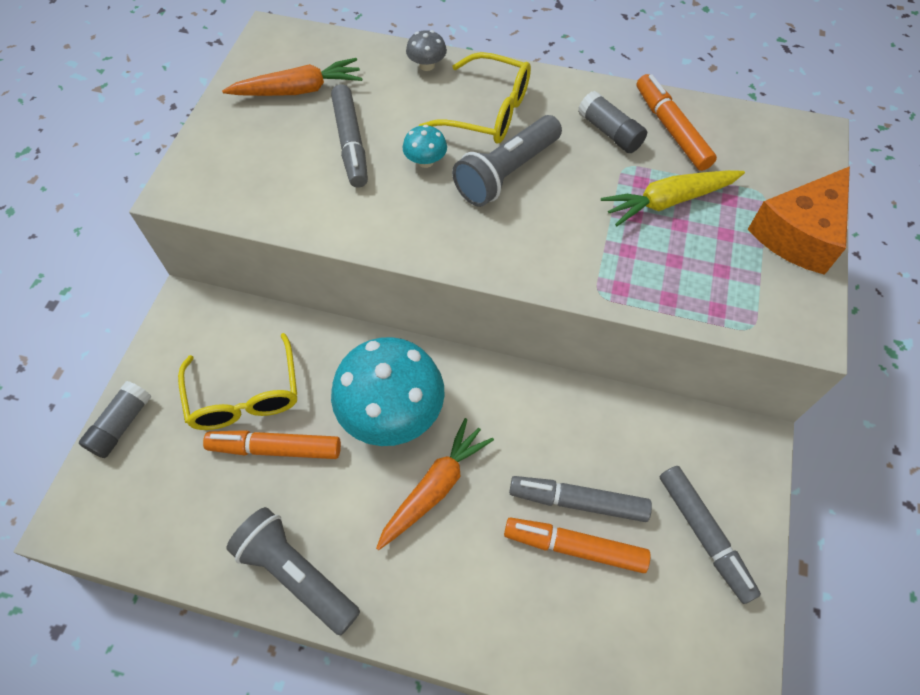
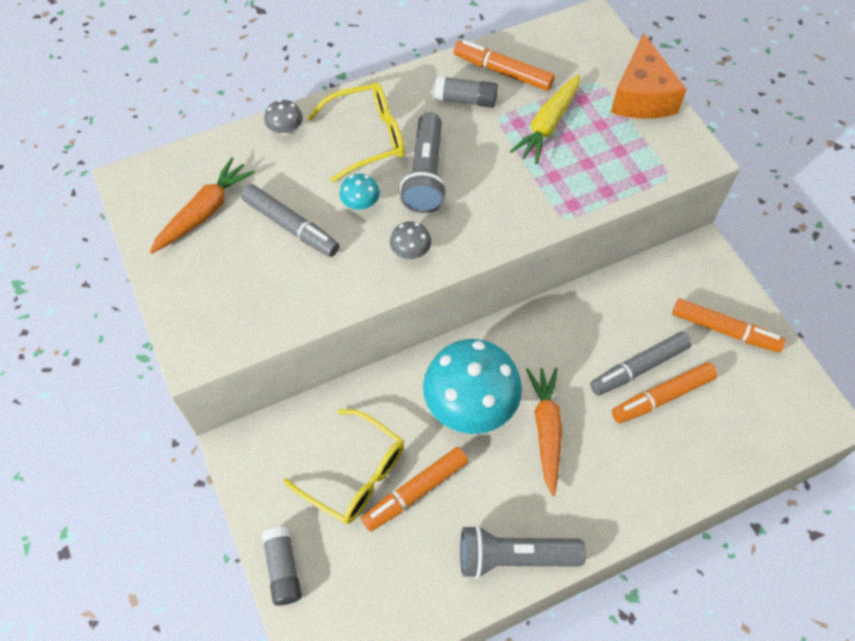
camera: 40 degrees left, 0 degrees up
(426, 228) = (410, 251): none -> grey mushroom
(704, 535) = (724, 330): grey marker -> orange marker

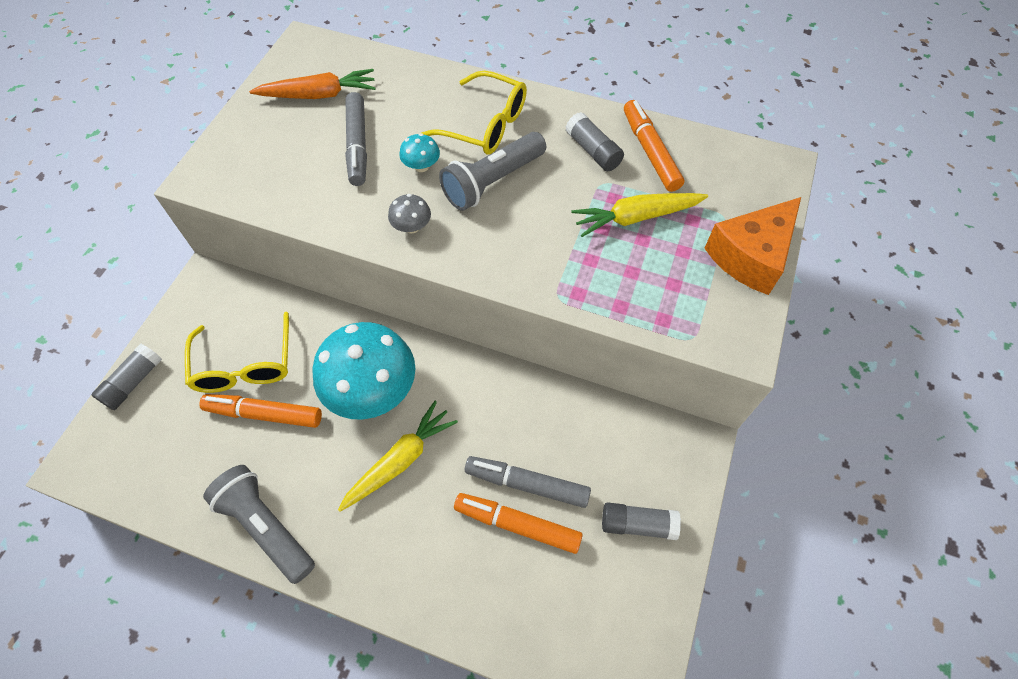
camera: 45 degrees right, 0 degrees up
(285, 129) = (437, 79): grey mushroom -> none
(546, 430) = (400, 460): orange carrot -> yellow carrot
(724, 330) = (637, 524): orange marker -> grey glue stick

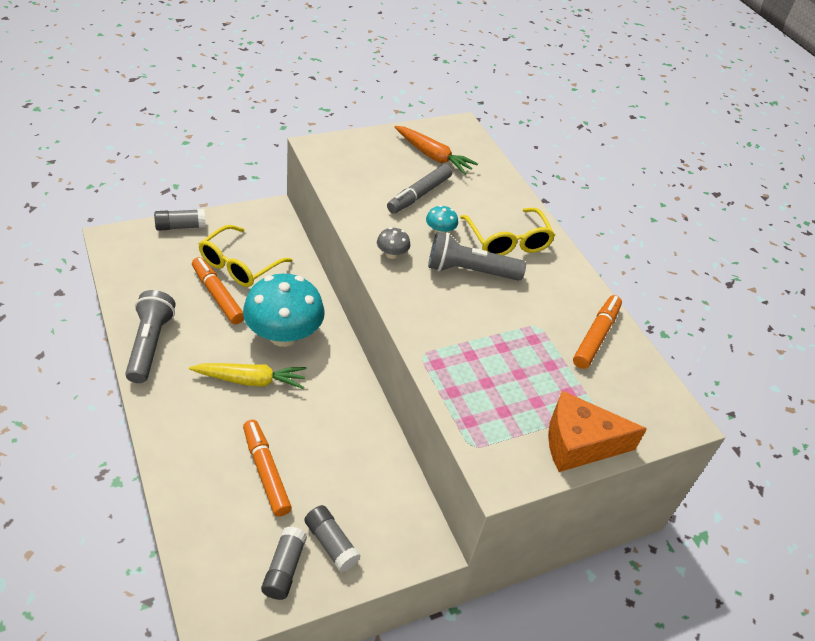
camera: 40 degrees right, 15 degrees down
(527, 484) = (299, 459): grey marker -> none
(593, 151) = (557, 306): grey glue stick -> grey glue stick (284, 569)
(636, 218) = (532, 360): yellow carrot -> none

